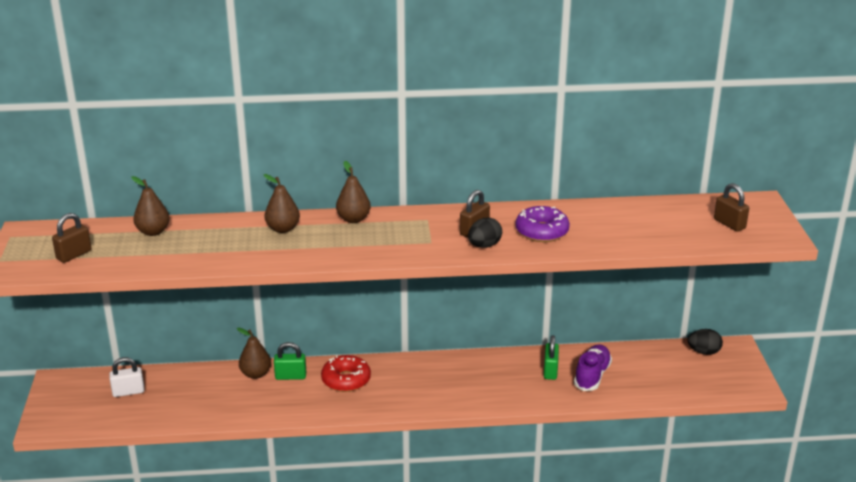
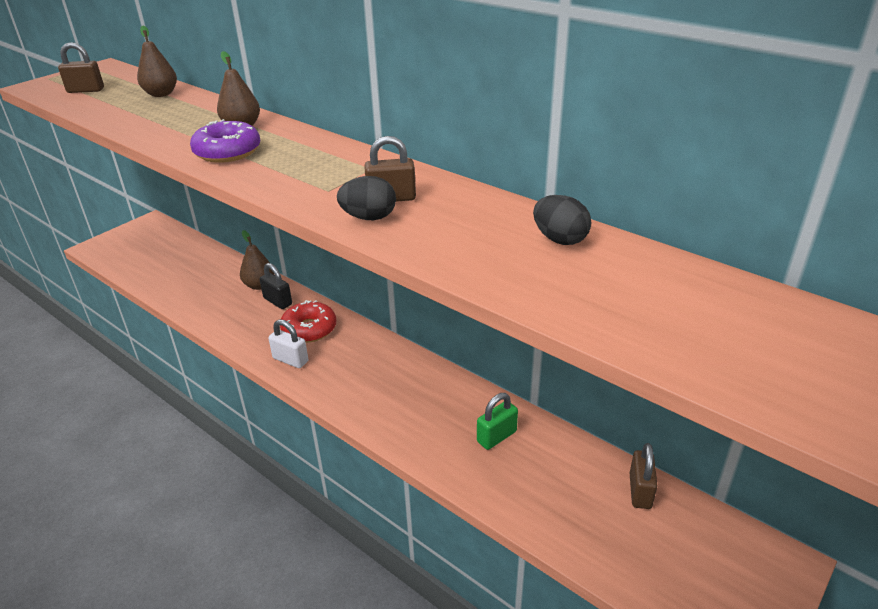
camera: 45 degrees right, 5 degrees up
(128, 392) = (170, 252): white padlock -> white padlock (290, 360)
(290, 376) = (278, 301): green padlock -> black padlock
(353, 219) = (310, 141): brown pear -> none
(542, 231) = (461, 232): purple donut -> purple donut (227, 152)
(592, 376) = (534, 473): purple shoe -> none
(703, 352) = (724, 538): black egg -> black egg (559, 239)
(729, 224) = (763, 350): brown padlock -> brown padlock (640, 491)

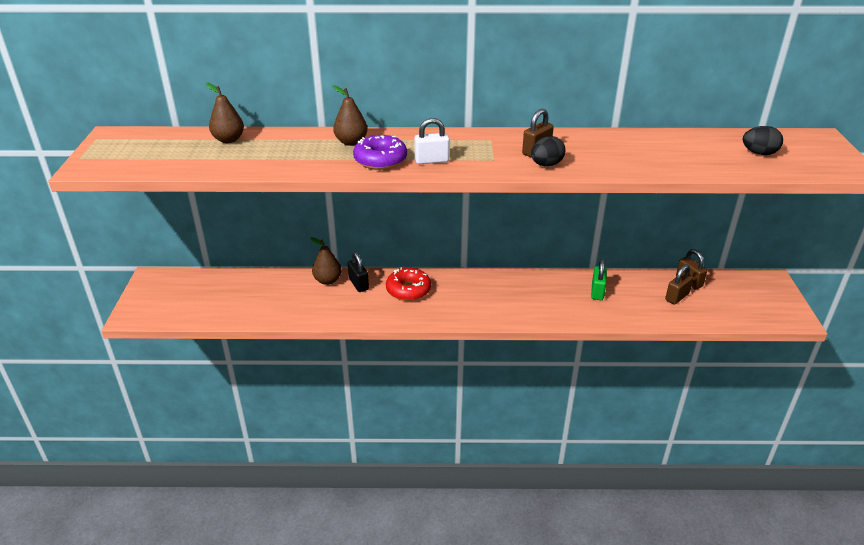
camera: 40 degrees left, 0 degrees up
(86, 90) = (149, 156): brown padlock -> brown padlock (677, 297)
(278, 301) = (358, 284): black padlock -> black padlock turned 60 degrees clockwise
(290, 360) = (425, 312): white padlock -> white padlock (431, 160)
(559, 239) = (651, 141): black egg -> black egg (759, 153)

